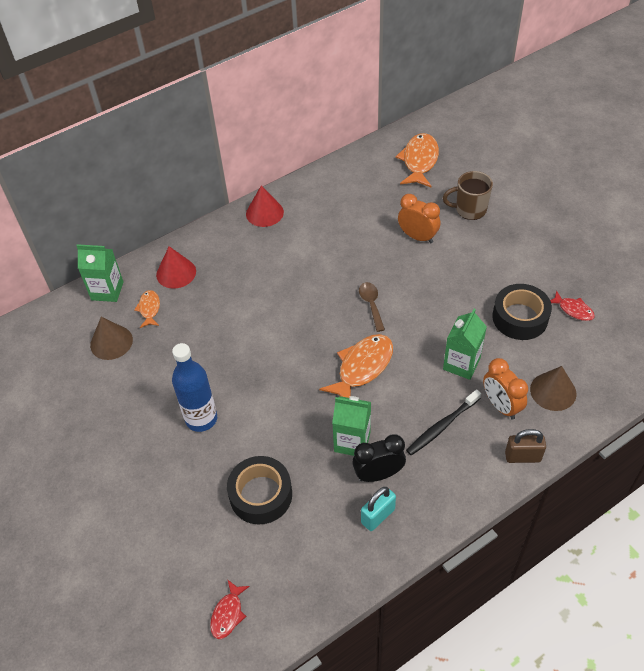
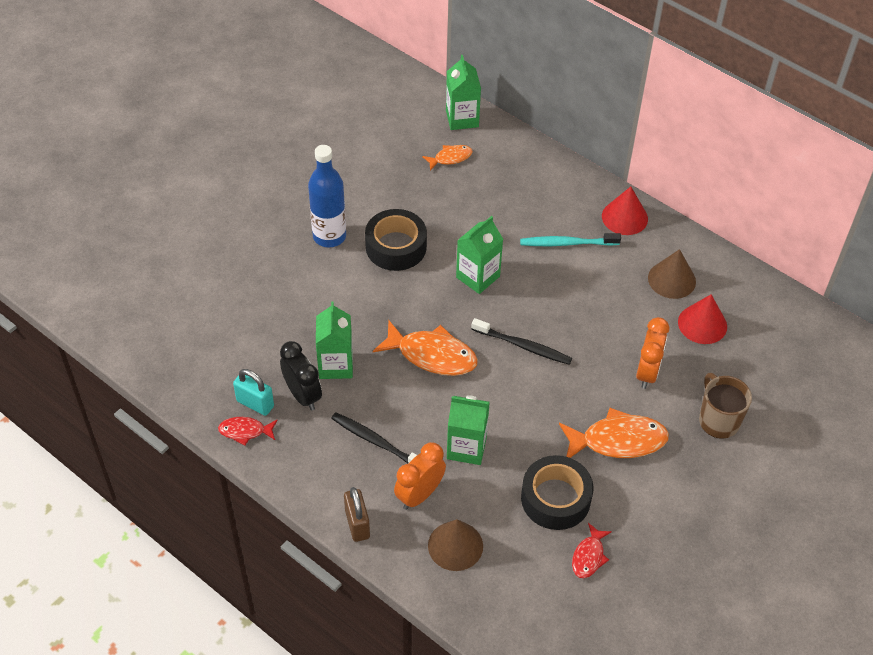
camera: 70 degrees right, 0 degrees up
(111, 342) = (399, 142): brown cone -> brown cone (671, 279)
(176, 273) = (506, 165): red cone -> red cone (702, 324)
(228, 614) = (134, 310): red fish -> red fish (245, 431)
(261, 495) = (257, 304): black tape -> black tape (396, 247)
(277, 253) = (567, 243): none -> turquoise toothbrush
(290, 318) = (478, 277): none -> green carton
(371, 304) = (523, 346): brown spoon -> black toothbrush
(419, 161) = (784, 351): orange fish -> orange fish (618, 440)

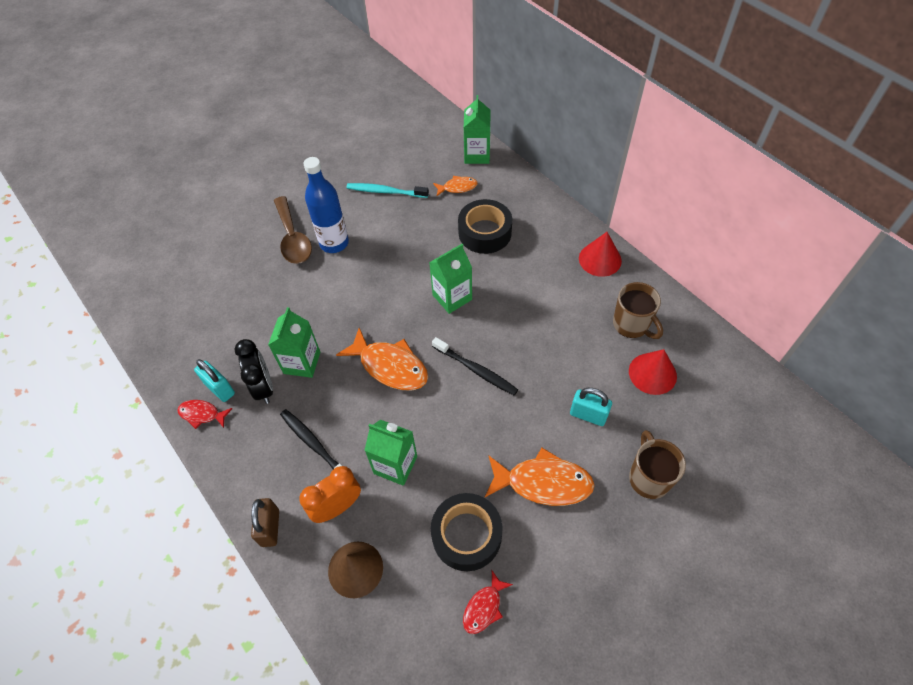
camera: 15 degrees right, 5 degrees up
(280, 237) = (293, 238): none -> brown spoon
(396, 247) = (388, 260): black tape -> black tape (485, 233)
(567, 243) = (541, 277): turquoise toothbrush -> turquoise toothbrush (385, 191)
(647, 372) = (588, 415): orange clock -> turquoise padlock
(671, 279) = (631, 325): brown cone -> brown mug

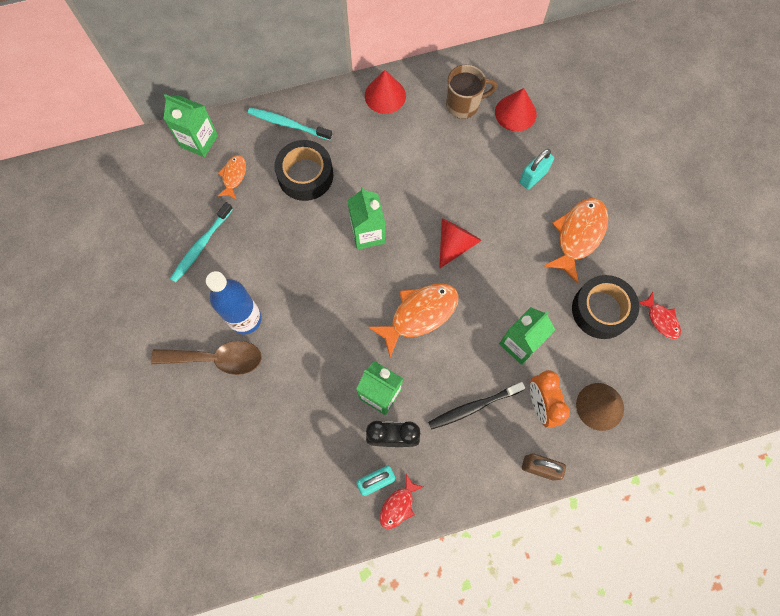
camera: 70 degrees left, 15 degrees up
(476, 370) = (455, 244): black toothbrush -> red cone
(526, 203) = (288, 124): none -> turquoise toothbrush
(648, 478) = (602, 160): brown mug -> none

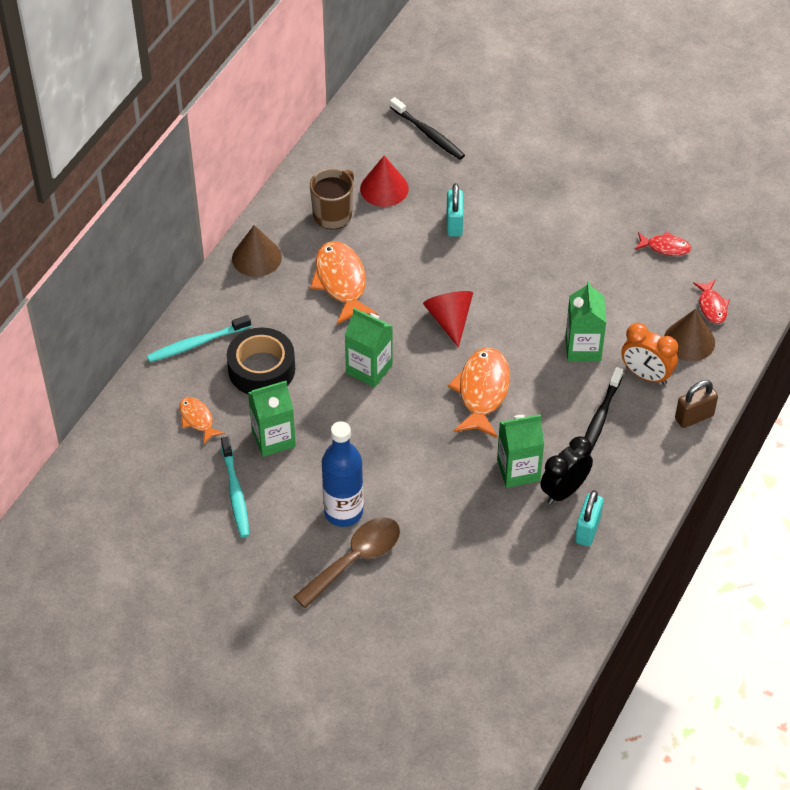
camera: 45 degrees left, 20 degrees down
(199, 141) = (130, 418): green carton -> green carton (273, 438)
(385, 95) = (256, 257): red cone -> brown cone
(398, 505) = (623, 531): red fish -> red fish (712, 306)
(578, 235) = (538, 238): orange fish -> orange fish (341, 282)
(587, 97) = (428, 134): none -> black toothbrush
(601, 310) = (615, 276): black tape -> none

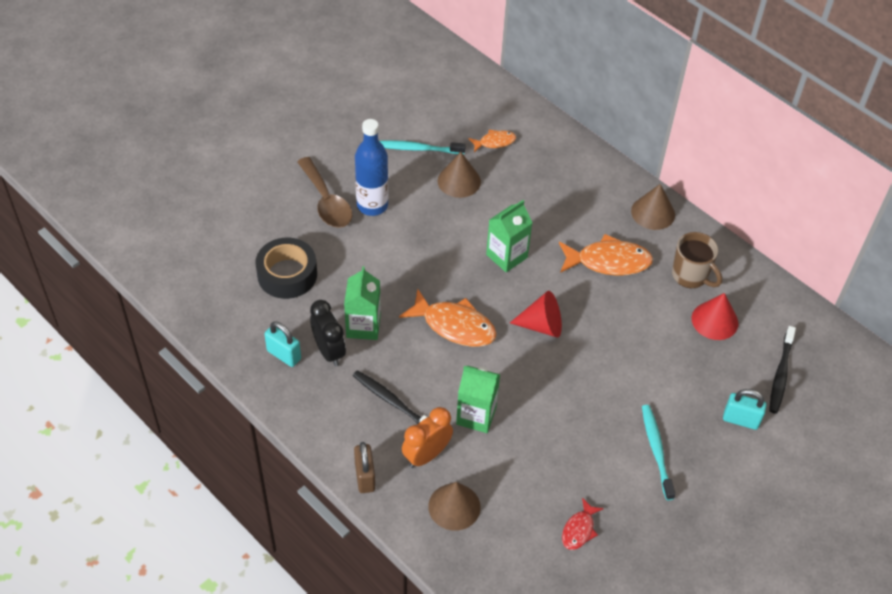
camera: 105 degrees right, 0 degrees up
(196, 343) = (570, 156): turquoise toothbrush -> turquoise toothbrush (656, 450)
(261, 369) = (531, 189): black tape -> black tape (287, 274)
(273, 438) = (459, 181): green carton -> brown cone
(428, 134) = (780, 374): black toothbrush -> black toothbrush turned 45 degrees counterclockwise
(454, 224) = (656, 361): turquoise padlock -> turquoise padlock (740, 420)
(712, 306) = (490, 543): red fish -> none

